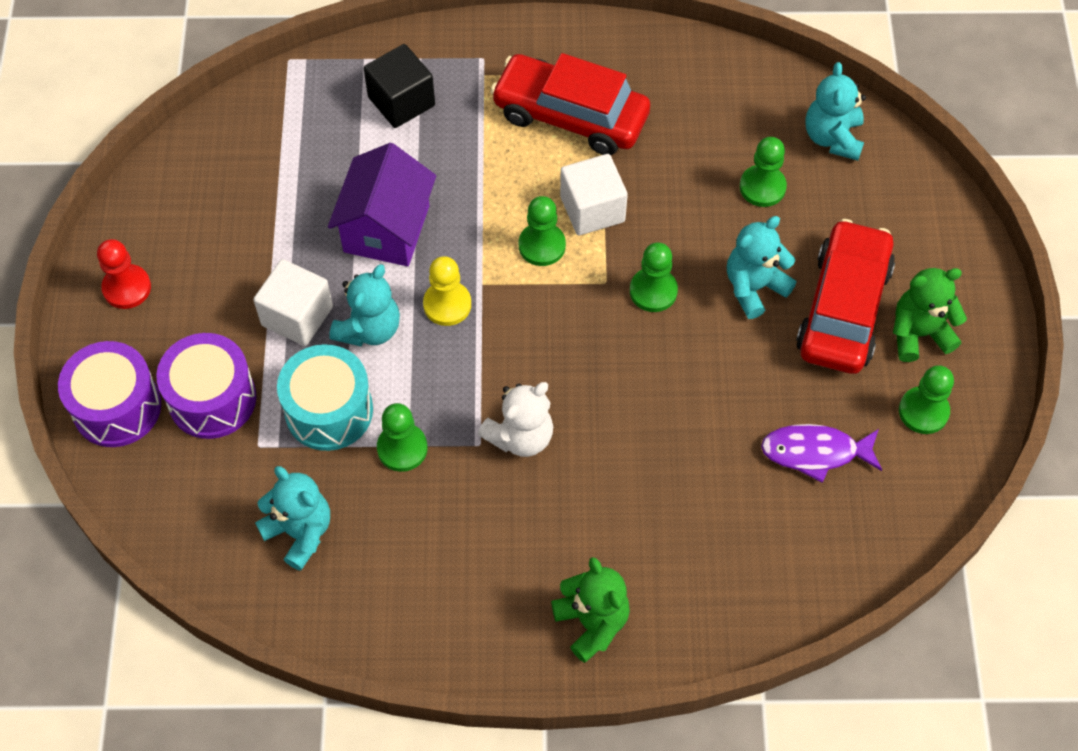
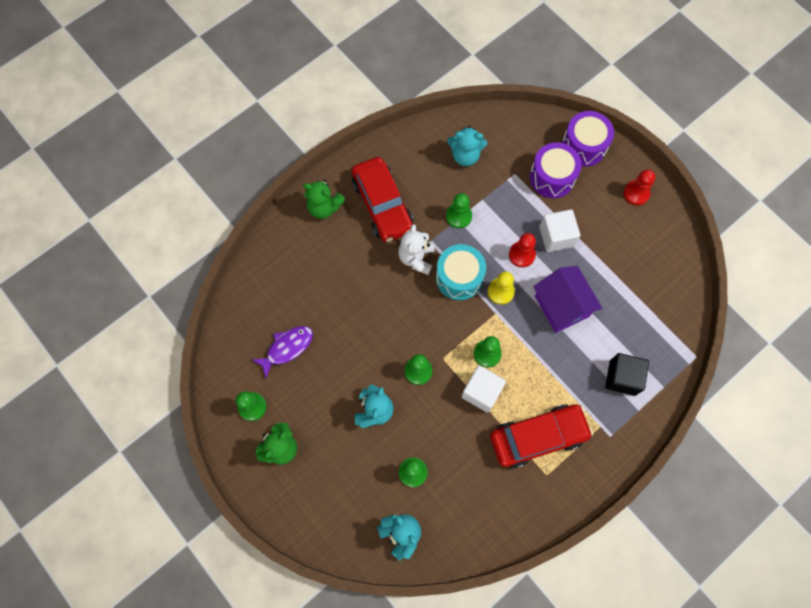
camera: 140 degrees right, 10 degrees up
(329, 410) = (502, 208): turquoise drum -> turquoise drum (459, 277)
(369, 329) = (522, 255): turquoise teddy bear -> red pawn
(843, 308) = (325, 432): red car -> red car (382, 205)

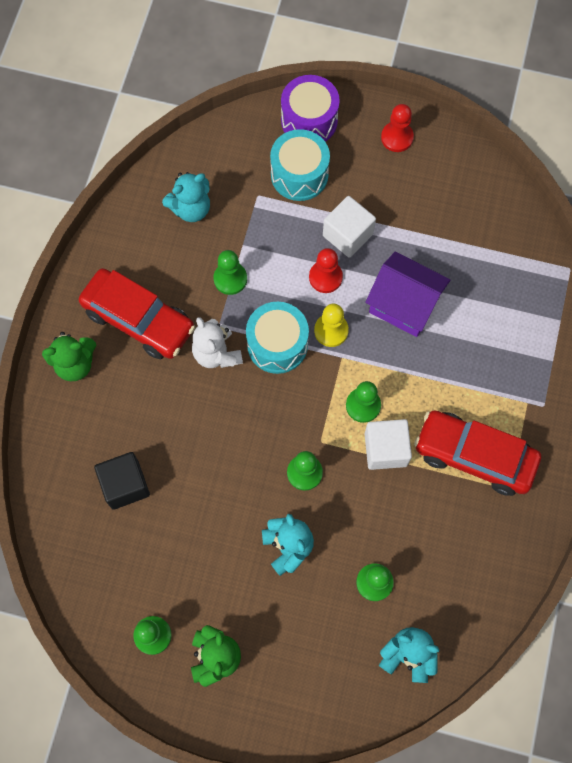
camera: 35 degrees left, 0 degrees up
(287, 348) = (145, 545): purple fish -> none
(538, 437) = (474, 456): red car -> red car turned 105 degrees counterclockwise
(552, 177) = (299, 175): purple drum -> turquoise drum
(622, 377) = (514, 338): black cube -> black cube (125, 485)

